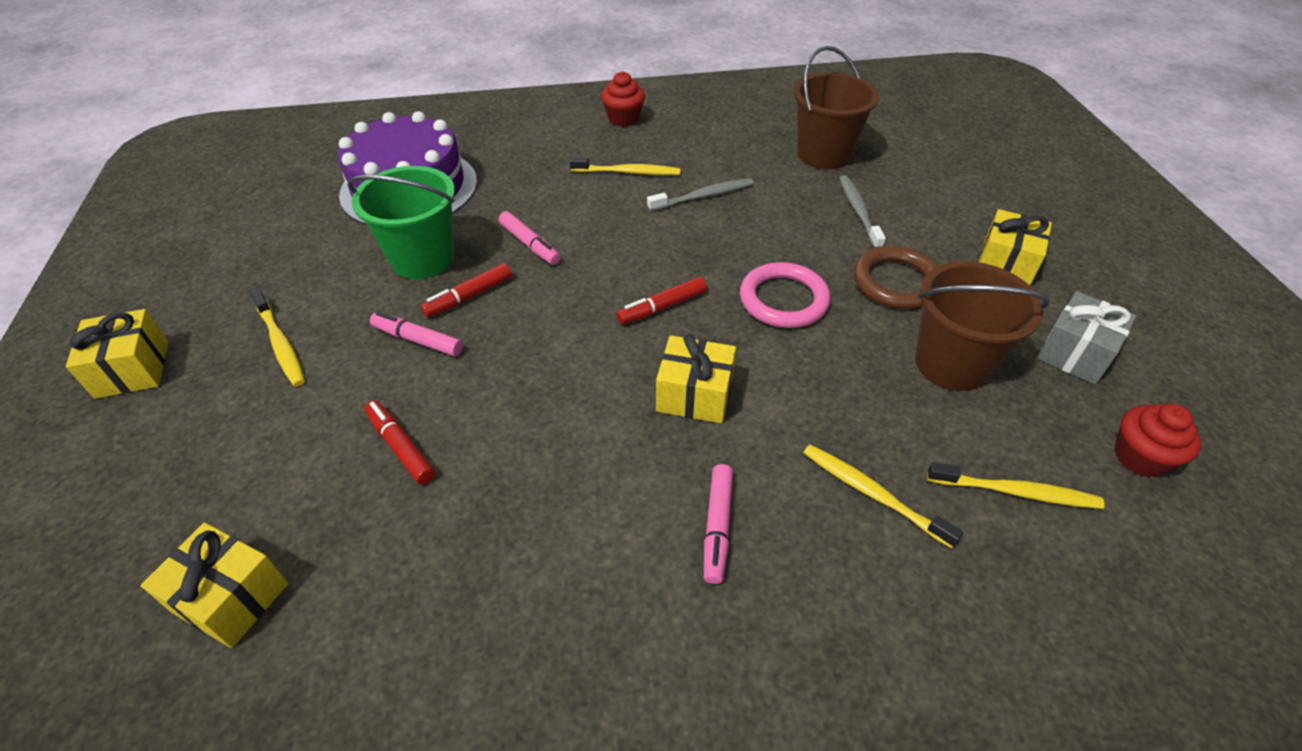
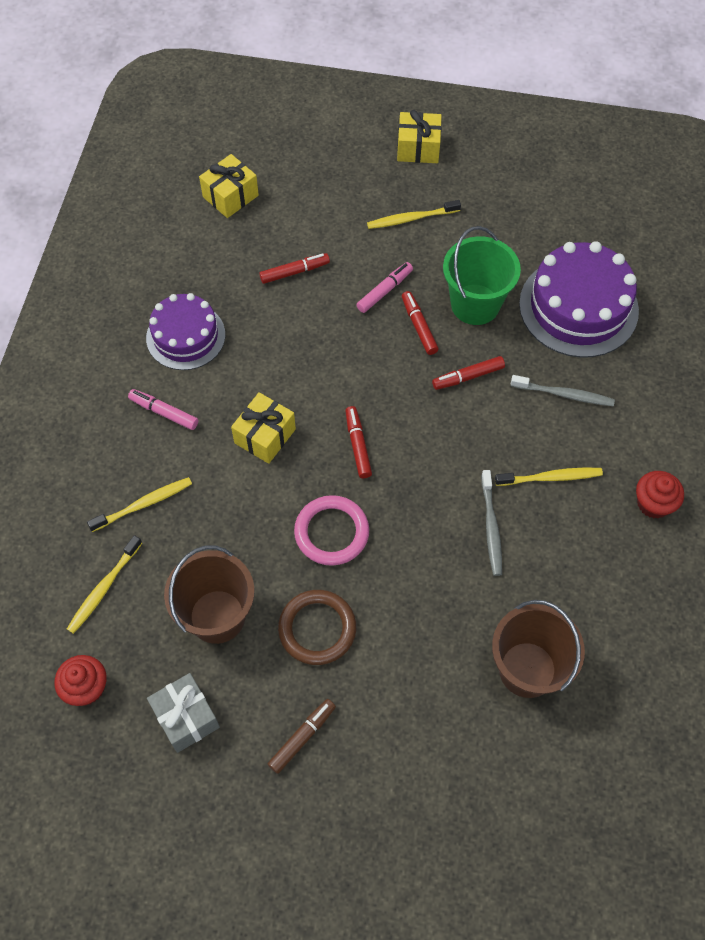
camera: 110 degrees right, 15 degrees up
(530, 244) = (468, 376): pink marker -> red marker
(566, 552) = (185, 336): none -> purple cake
(628, 172) = (550, 477): yellow toothbrush -> yellow toothbrush turned 120 degrees counterclockwise
(858, 211) = (422, 652): grey toothbrush -> grey toothbrush (564, 394)
(1005, 264) = (302, 737): yellow gift -> brown marker

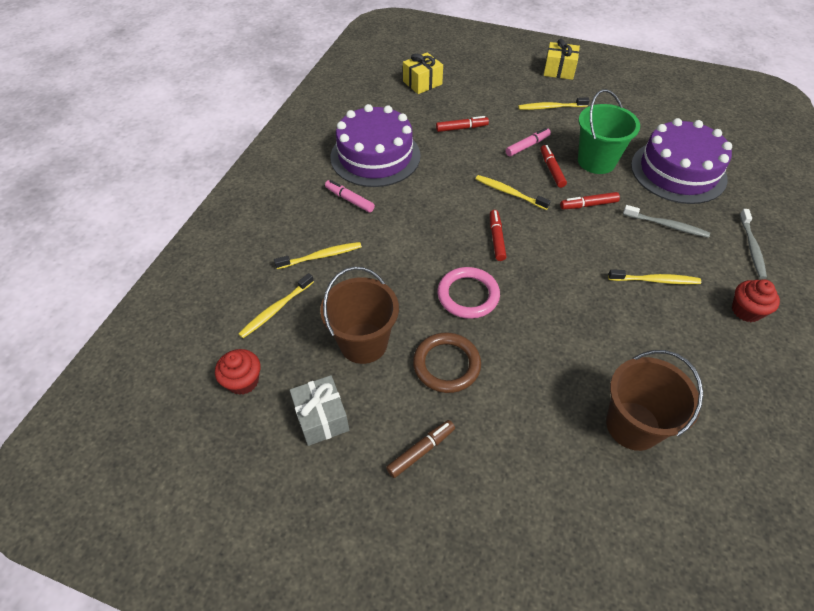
camera: 10 degrees right, 10 degrees down
(185, 336) = (375, 156): purple cake -> purple cake, size x1.52
(265, 436) = (424, 224): yellow gift -> none
(367, 372) = (509, 193): none -> yellow toothbrush
(491, 527) = (603, 309): grey toothbrush -> grey toothbrush (751, 247)

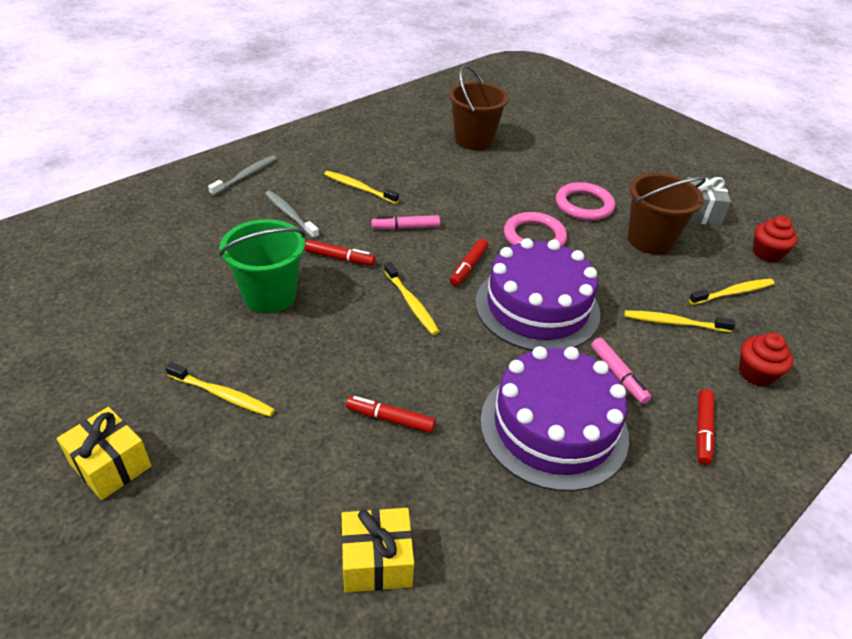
camera: 155 degrees left, 10 degrees down
(421, 451) = (628, 176): brown marker -> none
(446, 364) = (584, 205): brown ring -> pink ring
(527, 146) = (327, 349): pink marker -> pink marker (405, 227)
(552, 169) = (333, 308): red marker -> red marker (702, 431)
(678, 171) = (201, 249): purple cake -> purple cake (537, 307)
(746, 310) = (317, 151): red cupcake -> red cupcake (756, 373)

